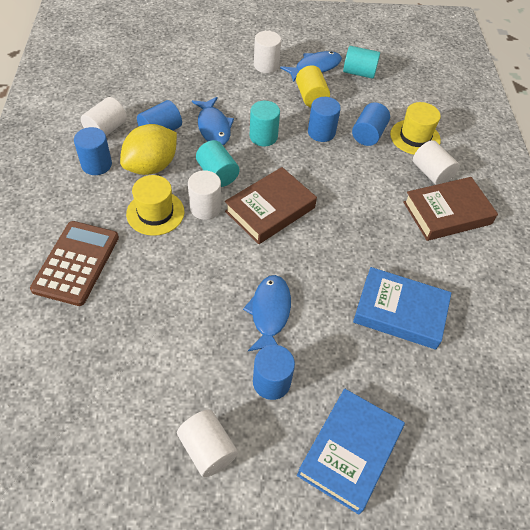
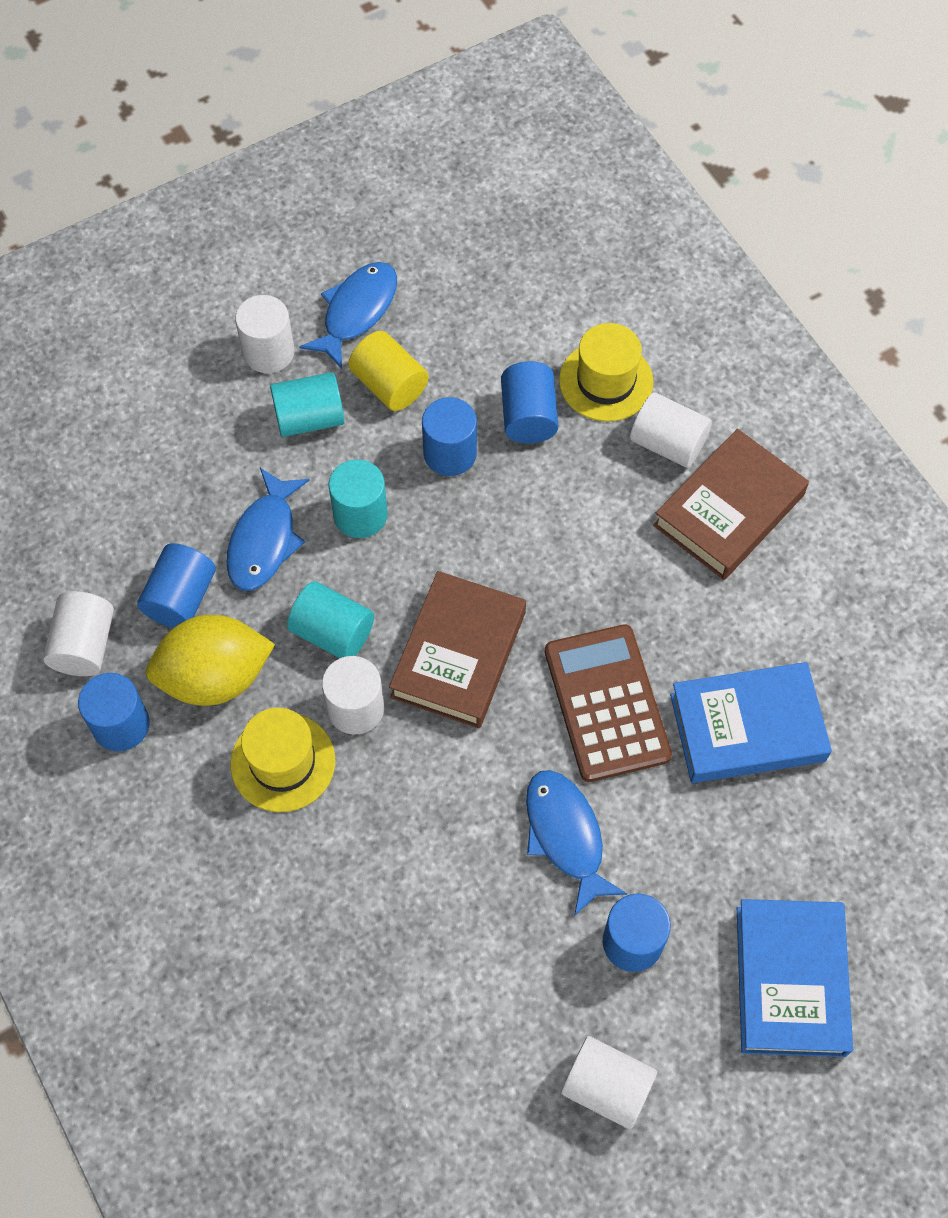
camera: 25 degrees left, 10 degrees up
(76, 263) = (223, 920): brown calculator -> brown calculator (607, 703)
(151, 166) = (215, 677): yellow lemon -> yellow lemon turned 60 degrees clockwise
(213, 127) = (264, 540): blue fish -> blue fish turned 60 degrees clockwise
(359, 73) = (439, 284): turquoise cylinder -> turquoise cylinder (309, 418)

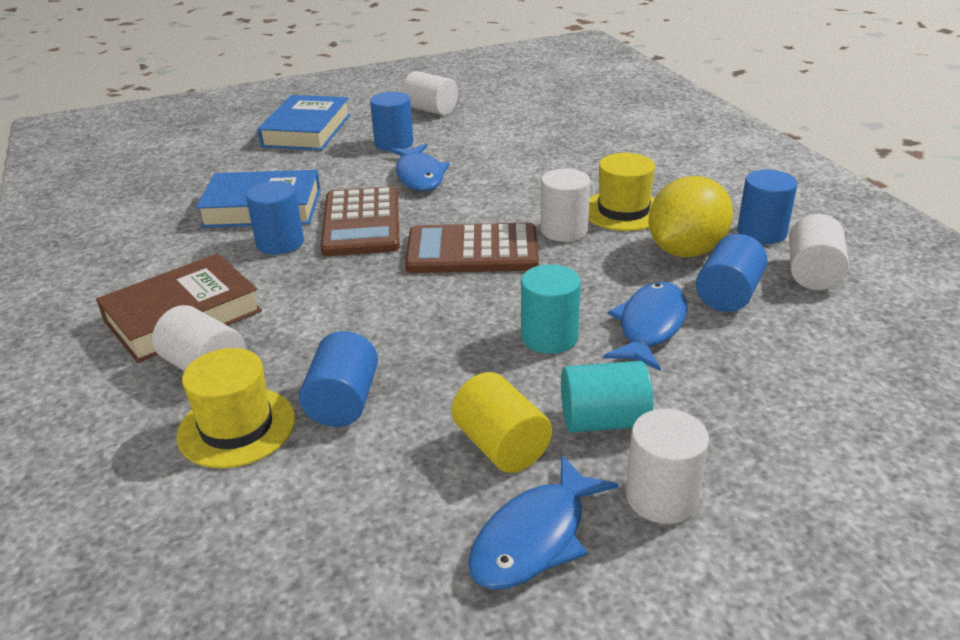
camera: 170 degrees left, 30 degrees down
(215, 677) = (685, 251): yellow lemon -> yellow lemon turned 45 degrees counterclockwise
(332, 632) = (581, 267): turquoise cylinder -> none
(450, 453) = (443, 377): blue cylinder -> blue cylinder (280, 243)
(458, 654) = (472, 251): brown book -> brown calculator

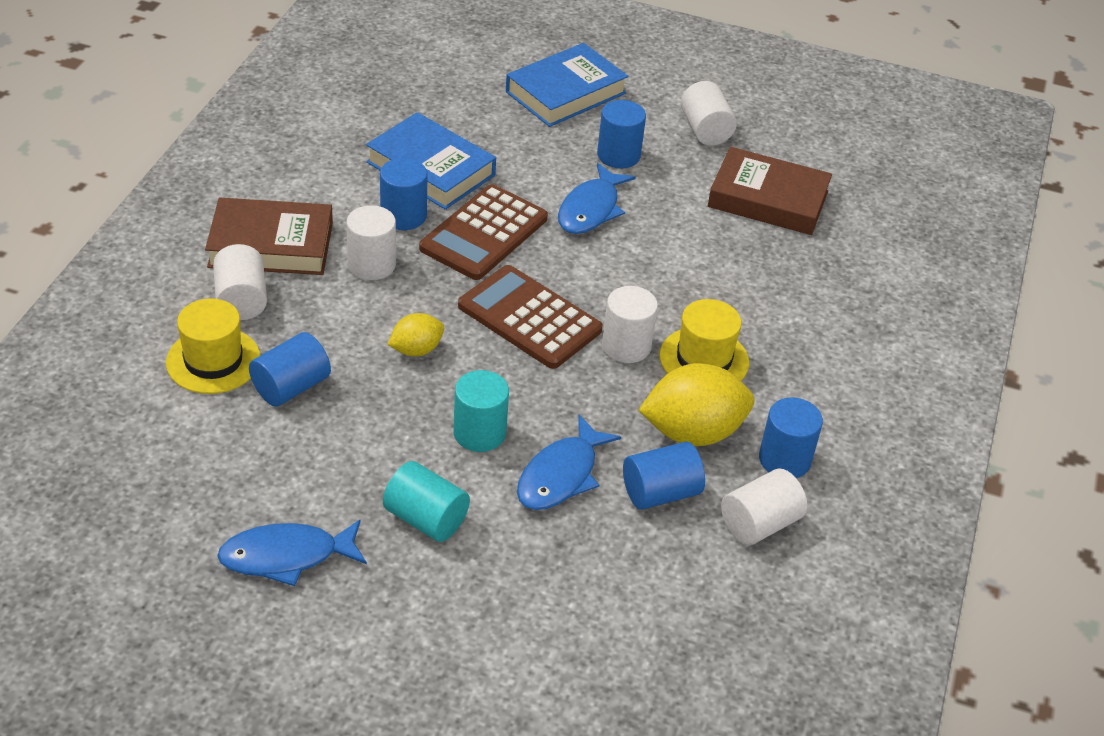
camera: 35 degrees right, 10 degrees up
(416, 315) = (416, 350): none -> yellow lemon
(501, 446) = (343, 487): yellow cylinder -> none
(523, 122) = (768, 199): none -> brown book
(650, 326) = (561, 475): blue fish -> blue fish turned 150 degrees clockwise
(661, 497) = (388, 591): white cylinder -> white cylinder (371, 265)

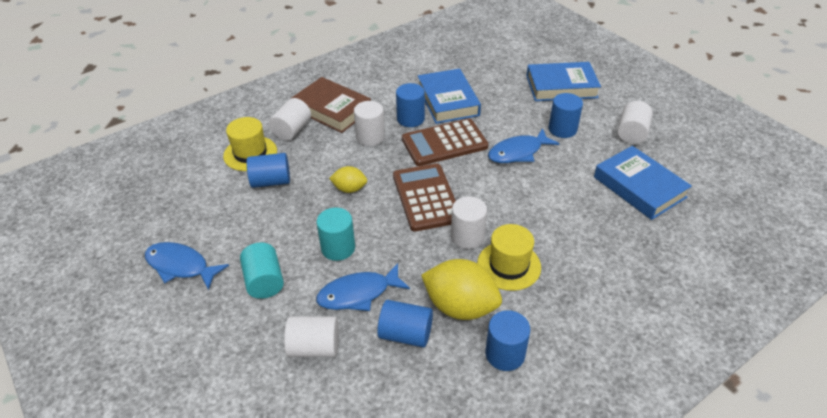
camera: 40 degrees right, 0 degrees up
(759, 524) = (450, 388): white cylinder -> white cylinder (314, 347)
(768, 199) = (639, 187): brown book -> blue book

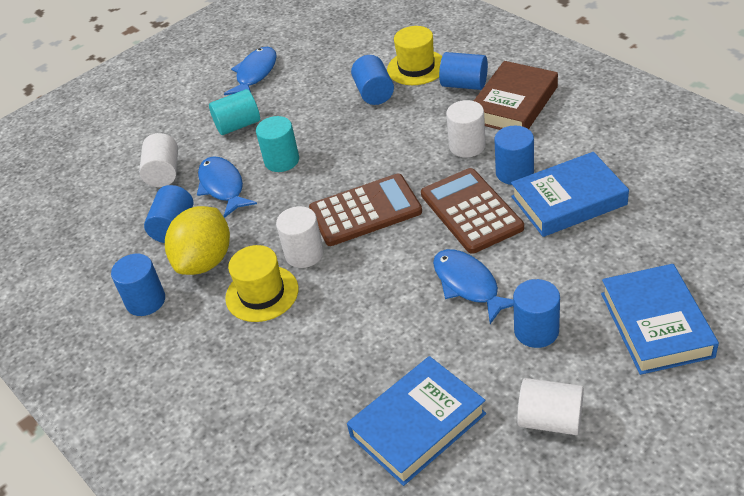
camera: 90 degrees right, 0 degrees up
(292, 130) = (464, 84): white cylinder -> blue cylinder
(349, 189) = (371, 149): yellow lemon -> none

